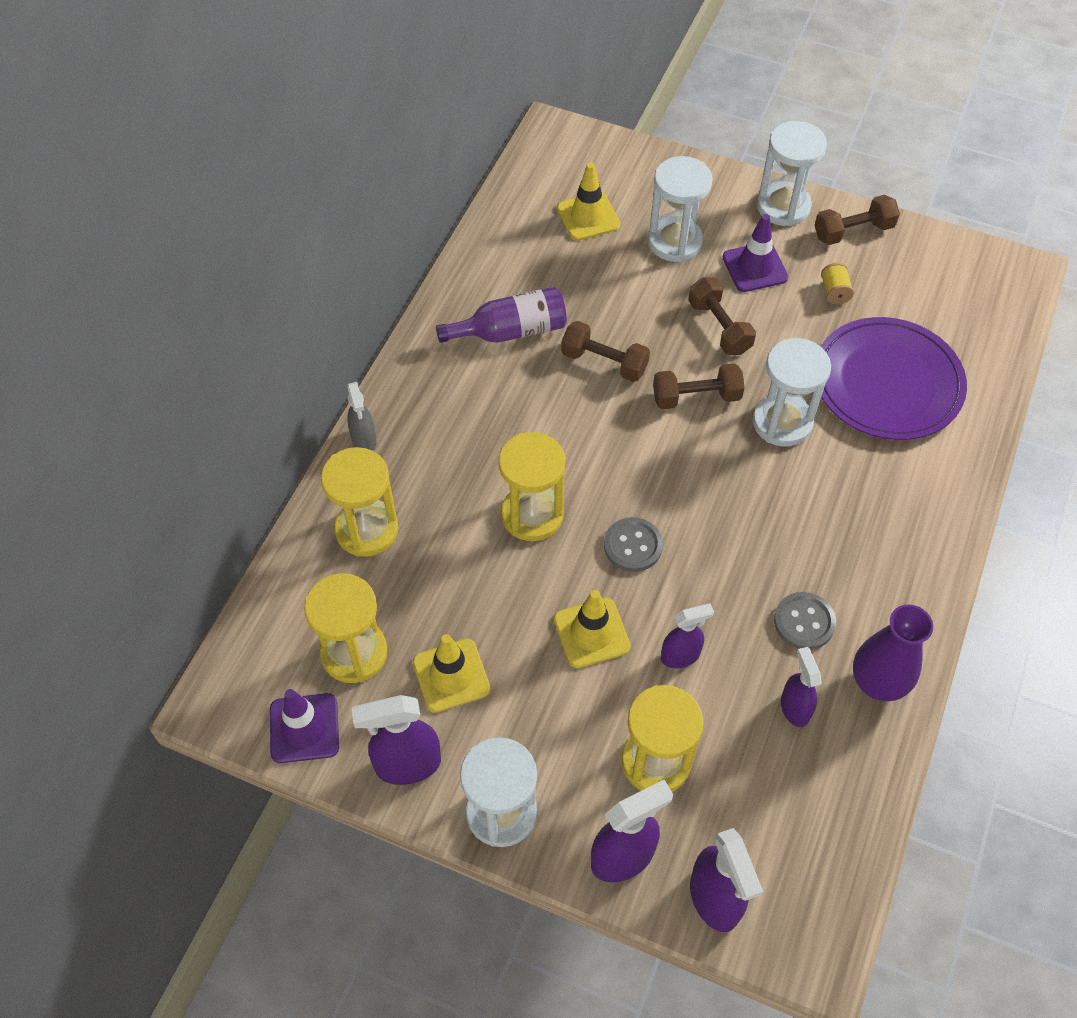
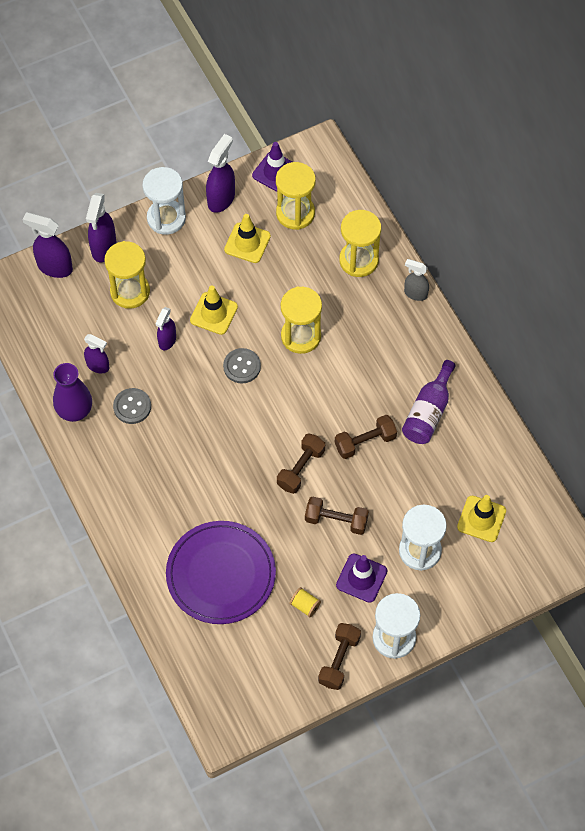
camera: 130 degrees right, 5 degrees up
(782, 422) = (246, 497): white hourglass -> none

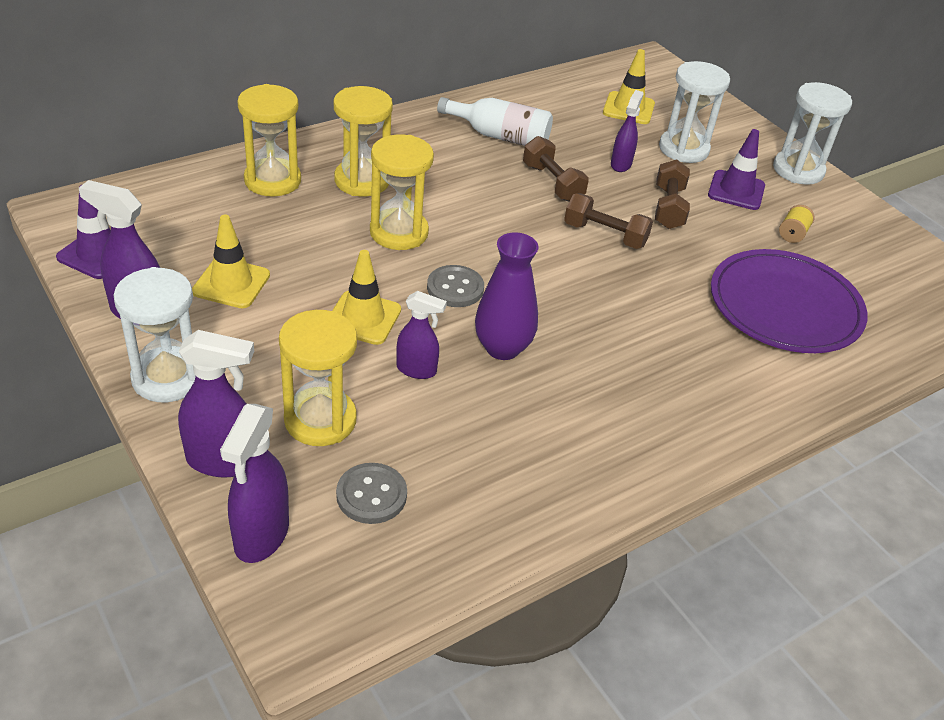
camera: 100 degrees left, 20 degrees down
(75, 411) = (569, 483): purple vase -> purple vase (502, 348)
(98, 366) = (475, 456): purple spray bottle -> purple spray bottle (621, 164)
(132, 407) = (546, 408): grey button -> grey button (371, 495)
(295, 213) = (182, 235): yellow hourglass -> yellow hourglass (362, 181)
(339, 660) = (847, 209): brown dumbbell -> none
(415, 293) = (328, 138): grey spray bottle -> none
(428, 412) = (500, 136): purple bottle -> white bottle

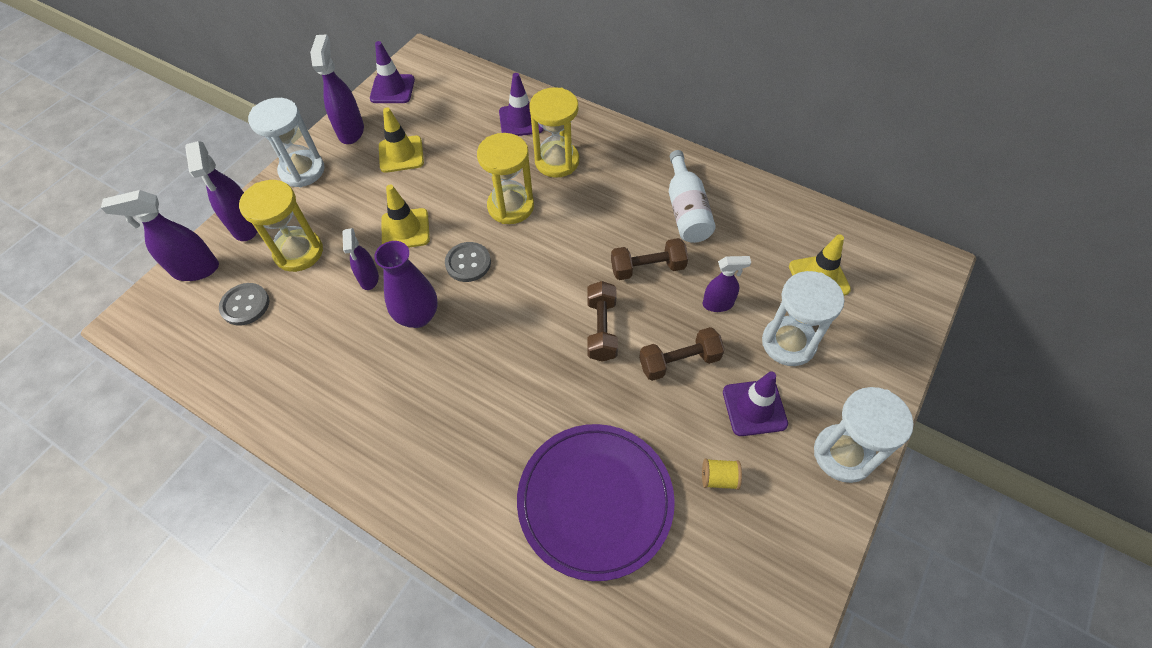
camera: 70 degrees right, 15 degrees up
(272, 180) = (521, 120): yellow hourglass -> purple traffic cone
(552, 183) = (647, 268): brown dumbbell -> brown dumbbell turned 45 degrees clockwise

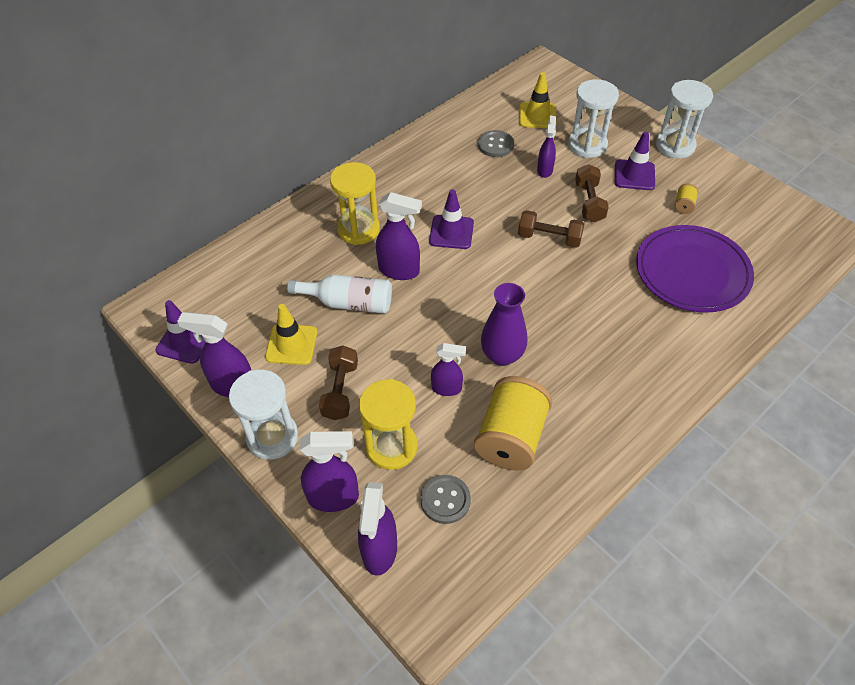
camera: 75 degrees left, 5 degrees down
(316, 344) = (511, 438): none -> yellow spool
(405, 229) = (396, 353): yellow traffic cone -> none
(468, 263) = (454, 311): grey button -> grey button (495, 145)
(511, 206) = (399, 270): yellow hourglass -> purple spray bottle
(521, 120) = (292, 244): purple traffic cone -> purple traffic cone (451, 232)
(647, 268) = (499, 199): brown dumbbell -> brown dumbbell (340, 390)
(686, 210) = (449, 164): white bottle -> white bottle (348, 303)

